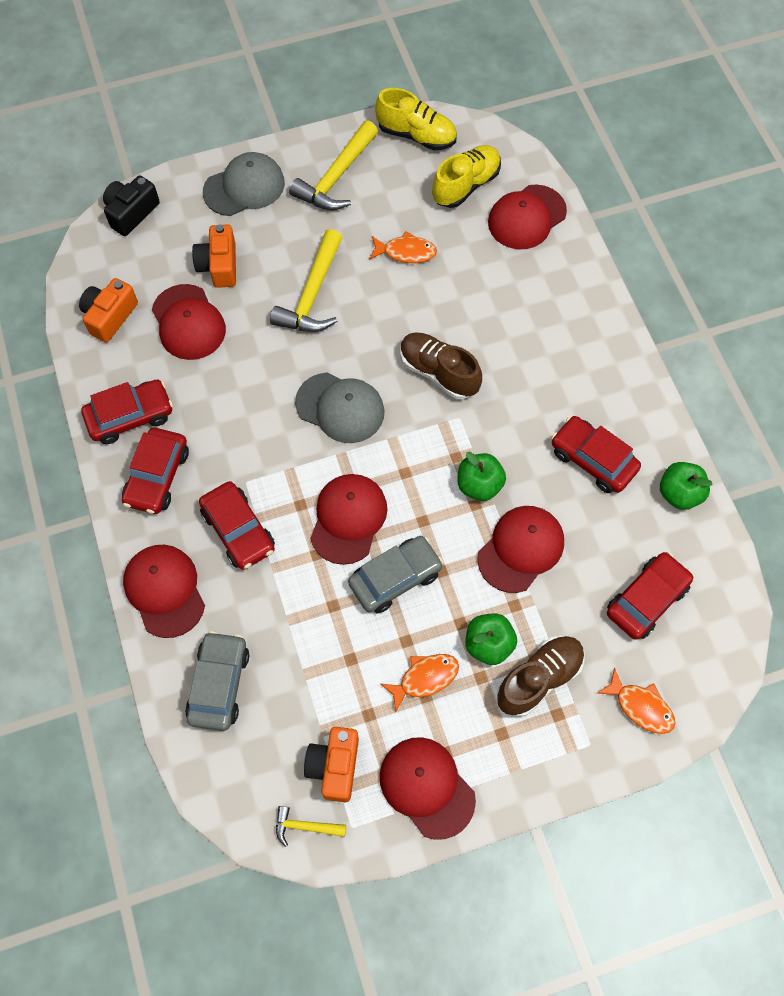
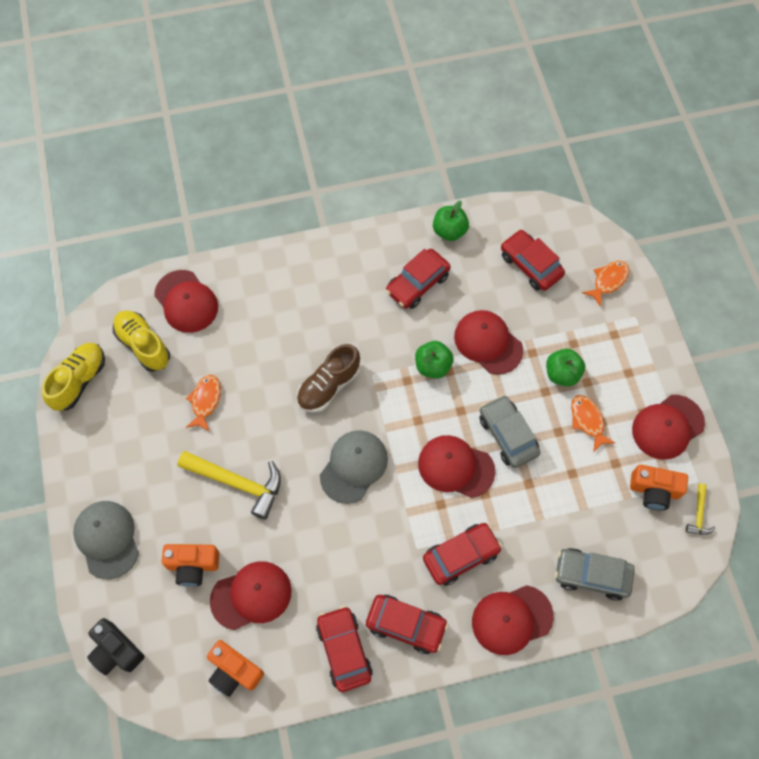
camera: 85 degrees left, 0 degrees up
(336, 177) = (112, 454): yellow hammer -> none
(539, 678) = (588, 343): brown shoe -> none

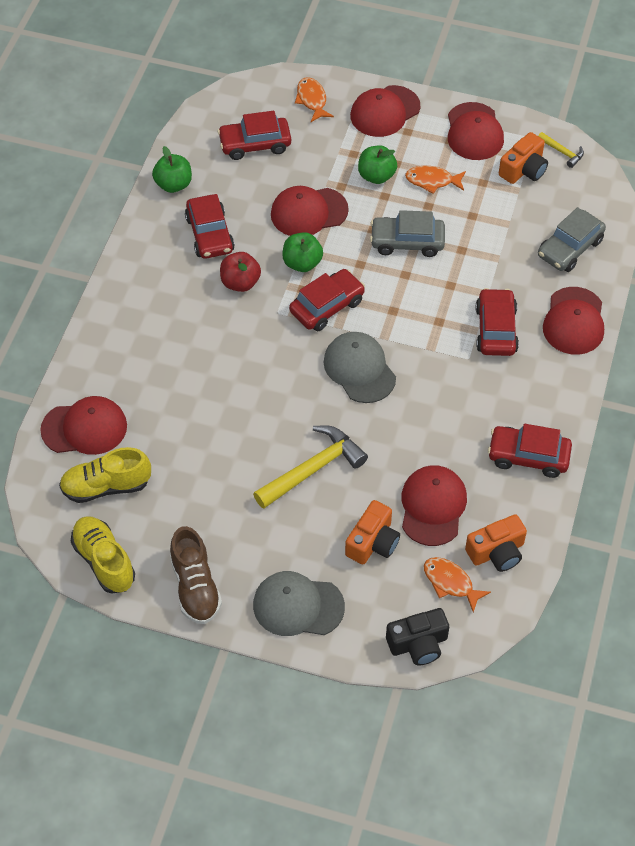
camera: 60 degrees left, 10 degrees down
(205, 401) = (208, 458): orange fish -> orange fish (450, 582)
(328, 386) = (264, 351): brown shoe -> brown shoe (195, 587)
(384, 332) = (240, 282): none -> red apple
(406, 625) = (533, 399): red car -> red car (327, 306)
(456, 467) = (411, 293): red cap -> red cap (385, 111)

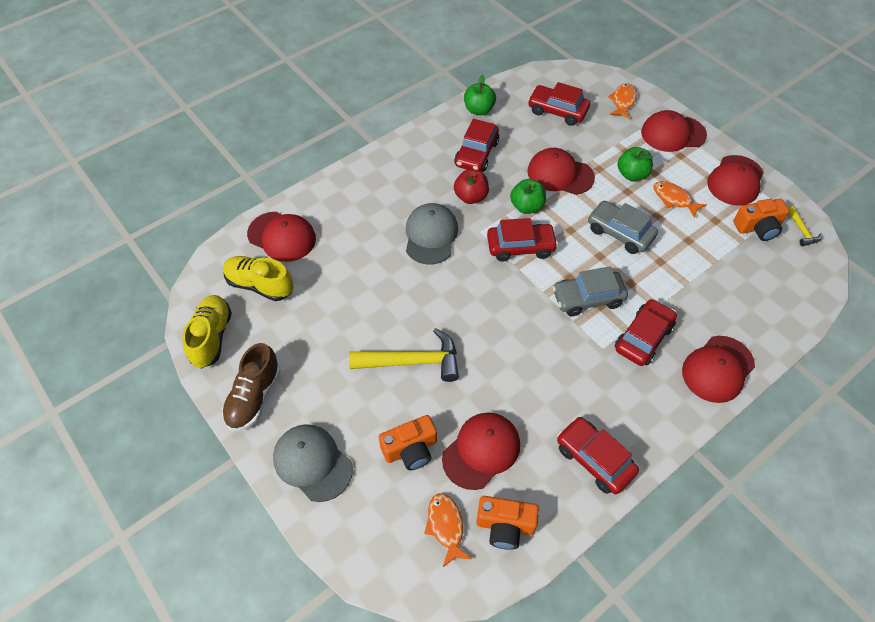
camera: 35 degrees right, 0 degrees up
(359, 369) = (508, 306): grey cap -> grey cap (431, 235)
(418, 644) = (377, 562): black camera -> none
(570, 248) = (756, 308): grey car -> grey car (587, 298)

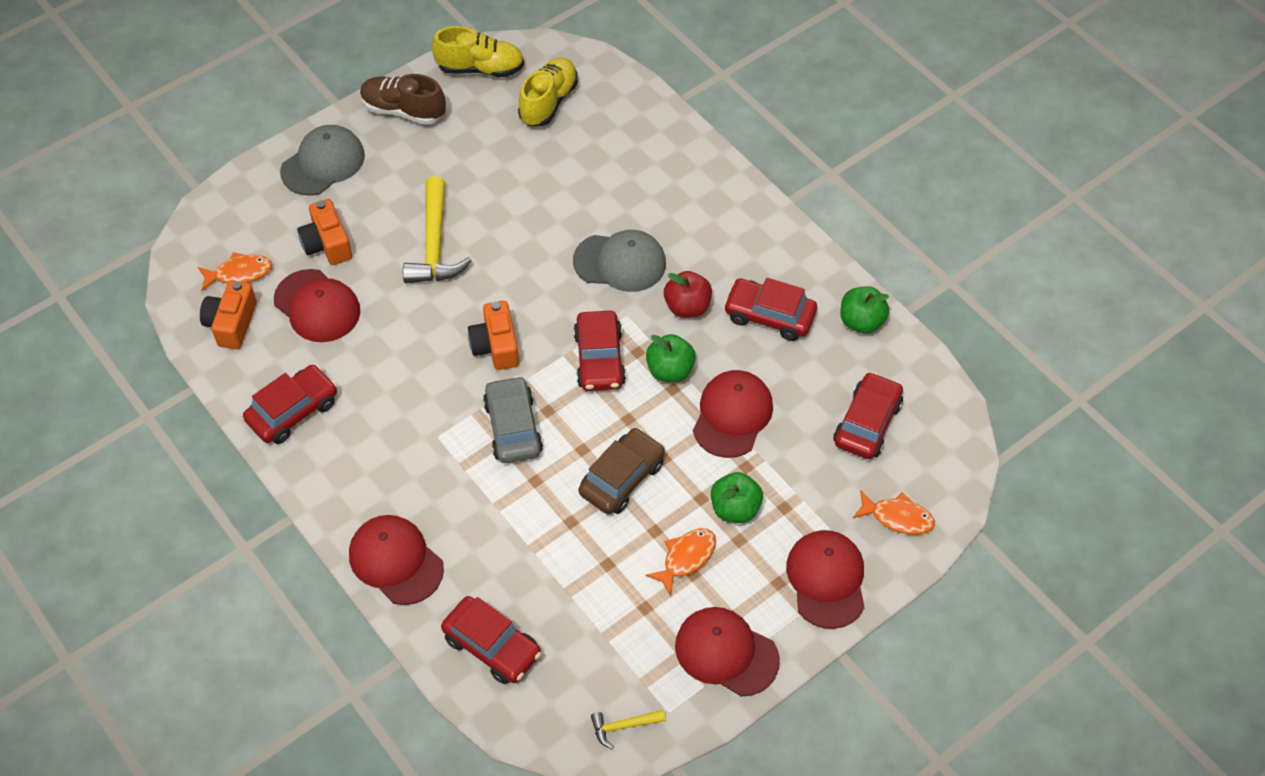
camera: 90 degrees right, 0 degrees up
(282, 236) = (620, 115): red cap -> none
(619, 233) = (622, 478): grey car -> brown car
(643, 338) = (448, 483): red car -> red car (492, 646)
(758, 227) = (630, 664): orange camera -> orange camera (496, 346)

